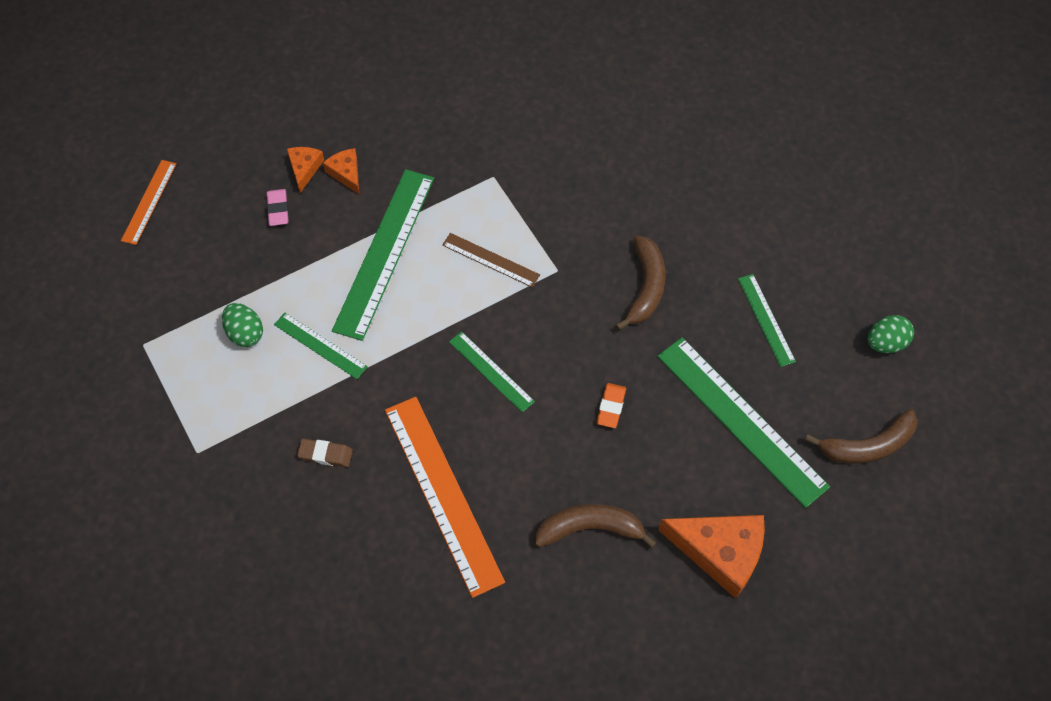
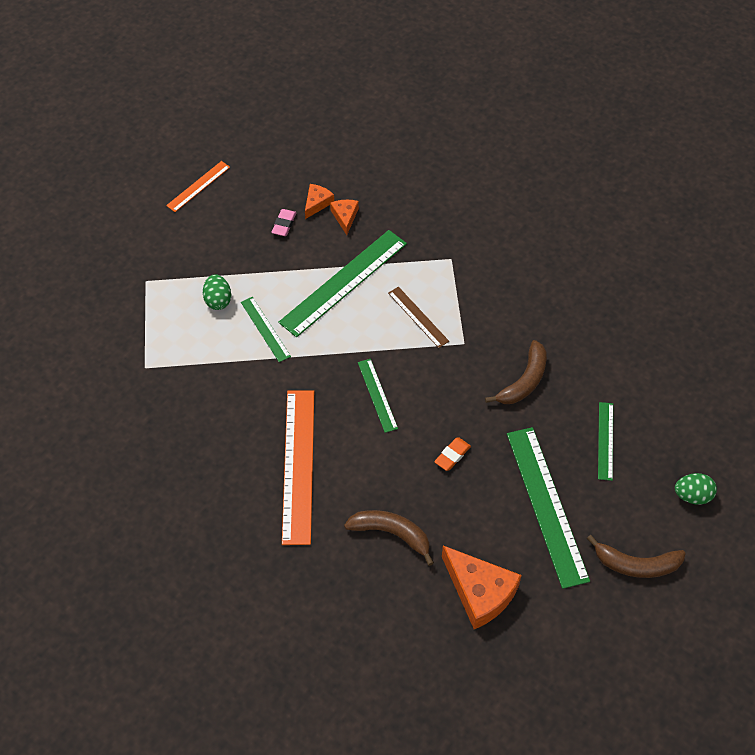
camera: 25 degrees right, 5 degrees down
(325, 454) = (230, 404): brown eraser -> none

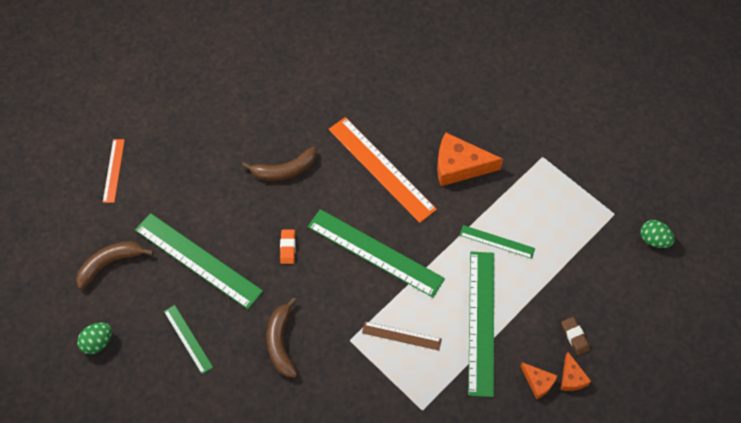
camera: 140 degrees right, 5 degrees up
(198, 186) = (672, 318): orange ruler -> orange ruler (114, 170)
(218, 300) = (551, 237): green egg -> green egg (653, 240)
(284, 224) = (575, 337): pink eraser -> brown eraser
(377, 395) = (375, 252): green ruler -> green ruler, size x1.94
(480, 592) = (201, 175): orange cheese -> orange cheese (459, 166)

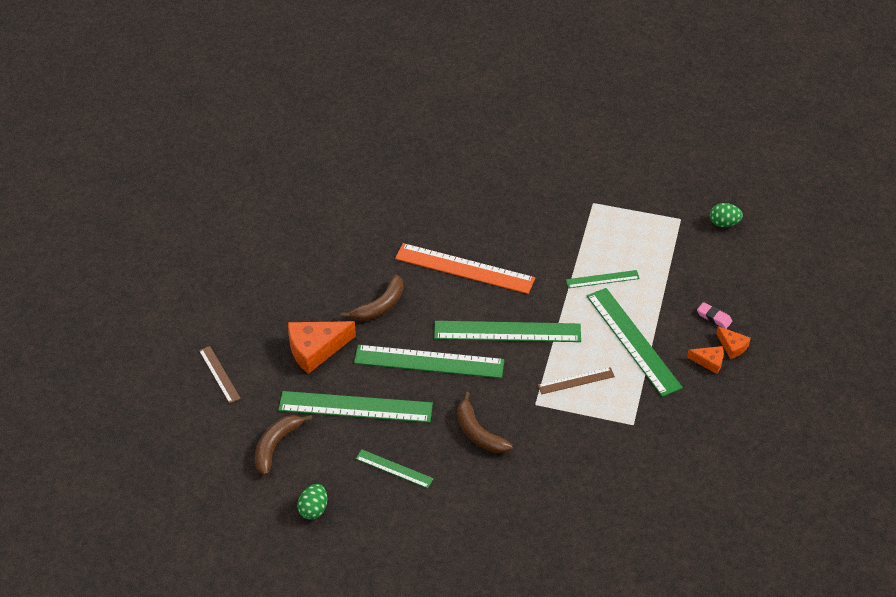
camera: 30 degrees left, 15 degrees down
(114, 170) = (219, 374): orange ruler -> brown ruler
(288, 248) = (429, 362): orange eraser -> green ruler
(459, 166) = (529, 238): orange cheese -> orange cheese (315, 349)
(575, 337) = (714, 317): brown eraser -> pink eraser

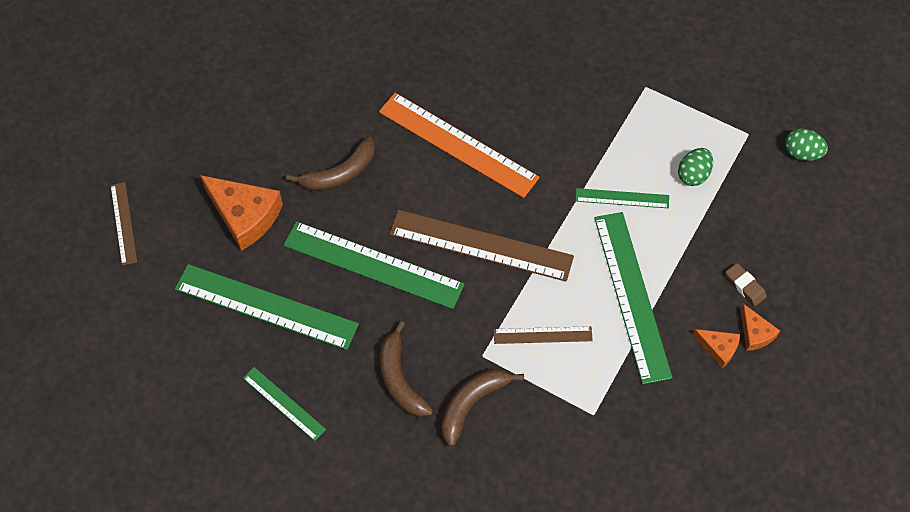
camera: 15 degrees right, 15 degrees up
(276, 446) = (156, 337): brown banana -> brown banana (472, 404)
(313, 510) = (172, 436): green egg -> green egg (693, 175)
(315, 349) = (245, 216): orange cheese -> orange cheese turned 135 degrees counterclockwise
(507, 331) = (481, 245): green ruler -> brown ruler
(714, 317) = (745, 286): pink eraser -> brown eraser

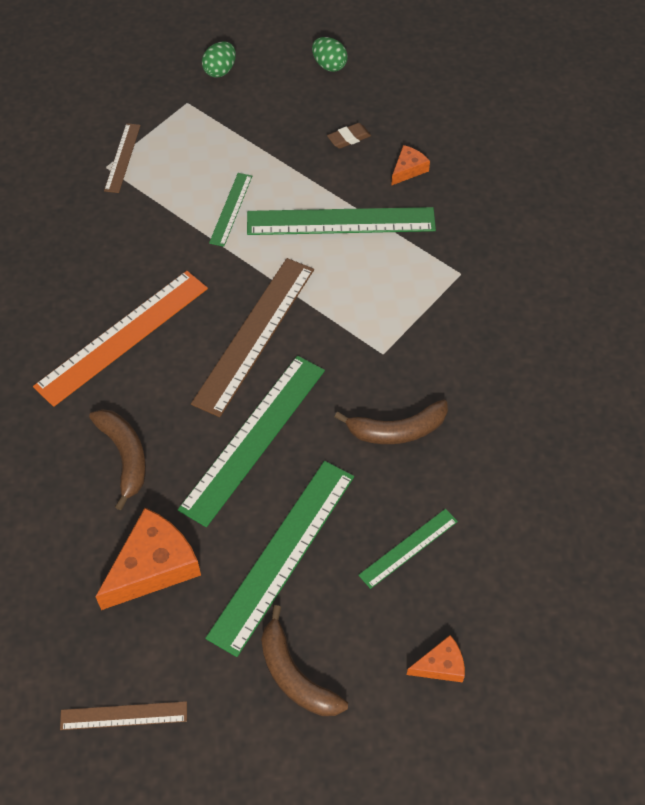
camera: 80 degrees left, 5 degrees down
(472, 404) = (435, 370): brown banana -> brown banana (295, 675)
(542, 335) = (369, 299): brown ruler -> brown ruler (123, 157)
(693, 175) = (220, 151): green egg -> green egg (329, 65)
(755, 333) = (398, 141): orange cheese -> orange cheese (441, 665)

